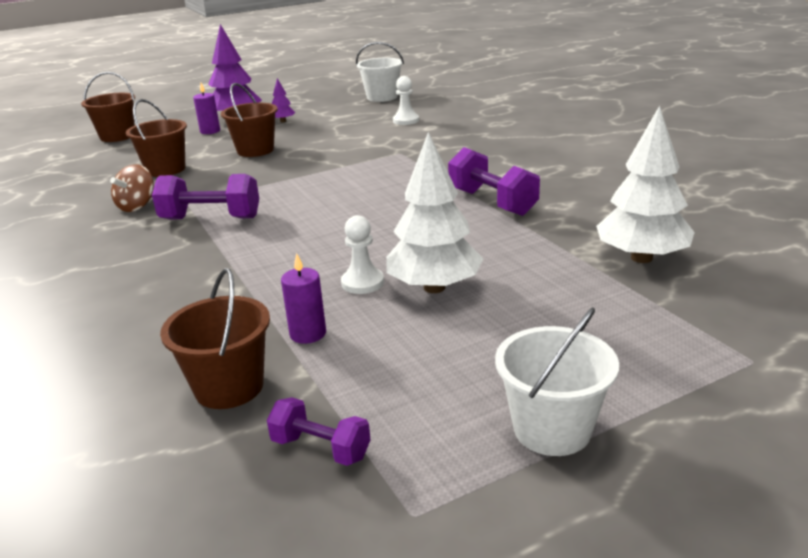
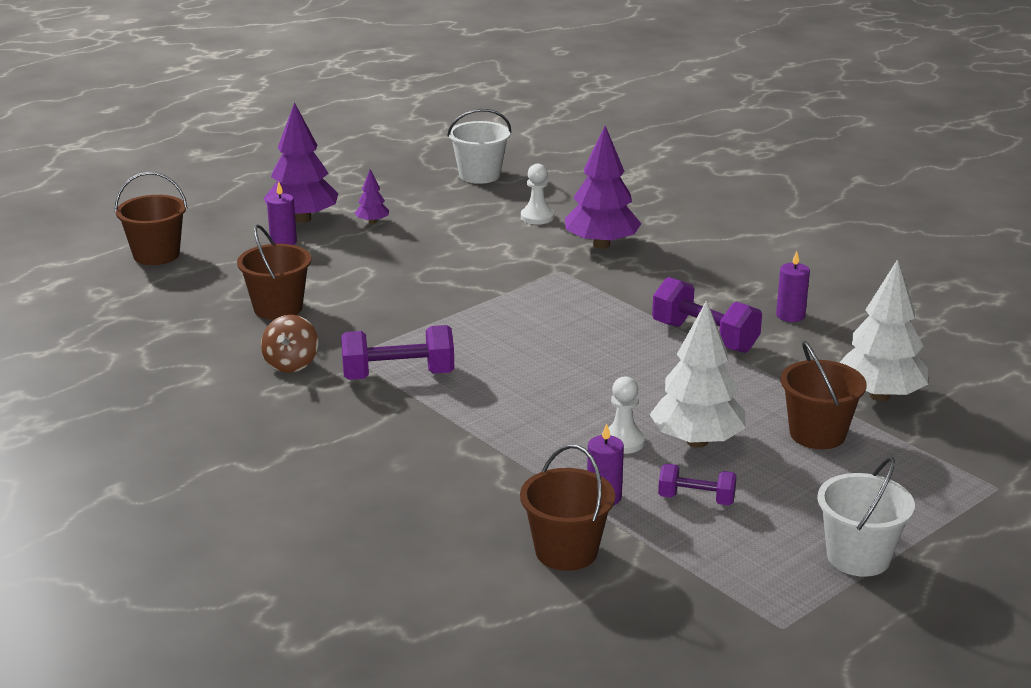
camera: 15 degrees left, 0 degrees up
(255, 150) = (373, 273): brown bucket -> brown bucket (817, 434)
(321, 448) = (682, 591): purple dumbbell -> purple dumbbell (696, 499)
(444, 138) = (601, 245): none -> purple tree
(579, 189) = (790, 315): none -> purple candle

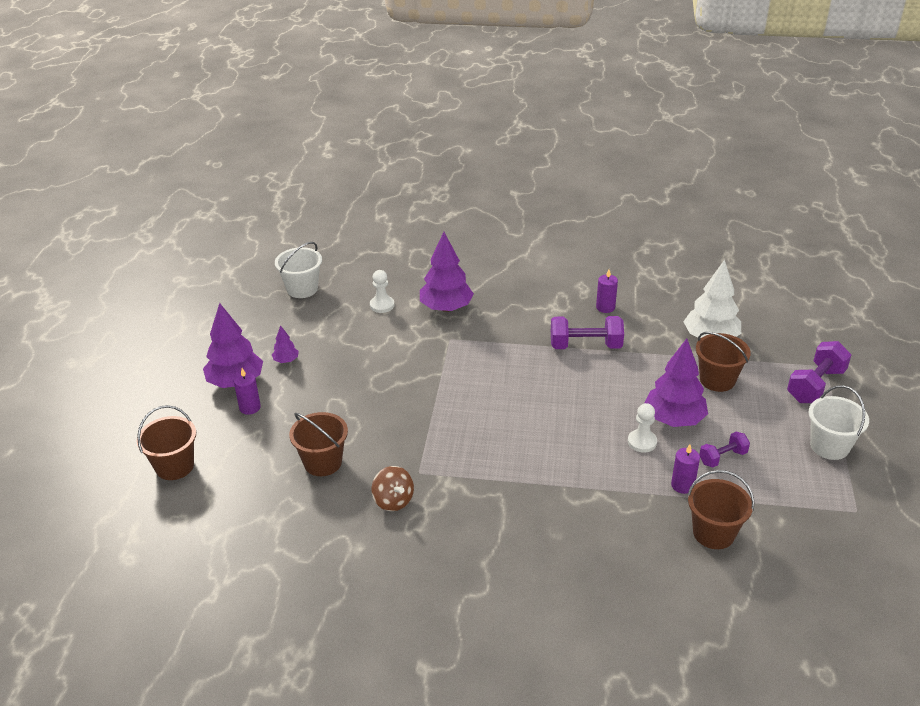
camera: 40 degrees left, 10 degrees up
(398, 376) = (467, 470): purple dumbbell -> purple dumbbell (815, 385)
(697, 441) = (674, 419): white tree -> purple tree

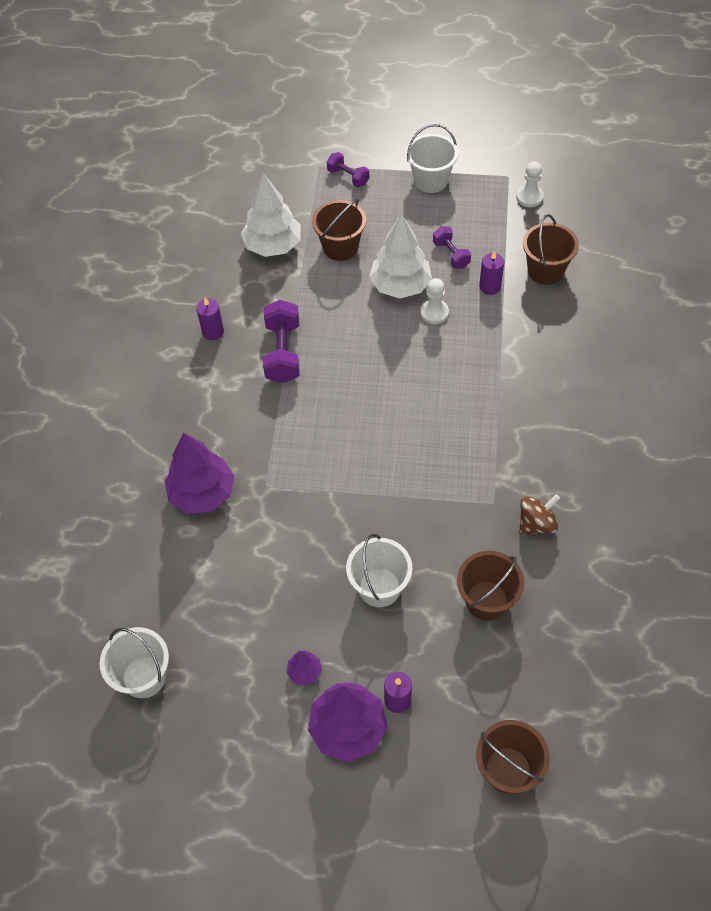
camera: 90 degrees left, 20 degrees up
(348, 399) = (379, 587): none -> white bucket
(382, 305) = (191, 568): white pawn -> white pawn (529, 197)
(674, 419) = (400, 285): purple tree -> white tree
(815, 385) = (348, 177): purple dumbbell -> purple dumbbell, size x0.60

